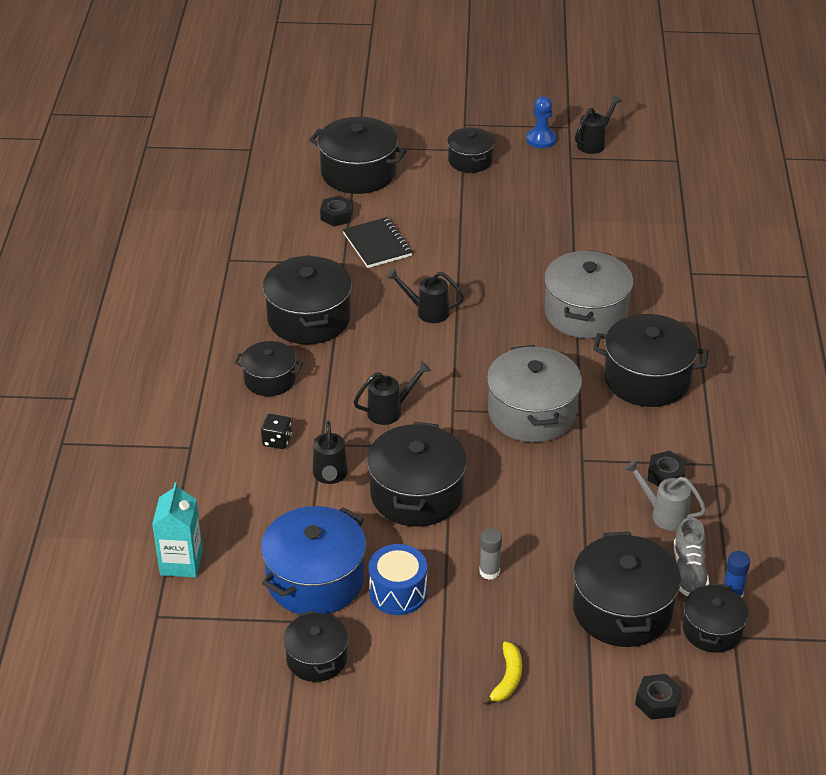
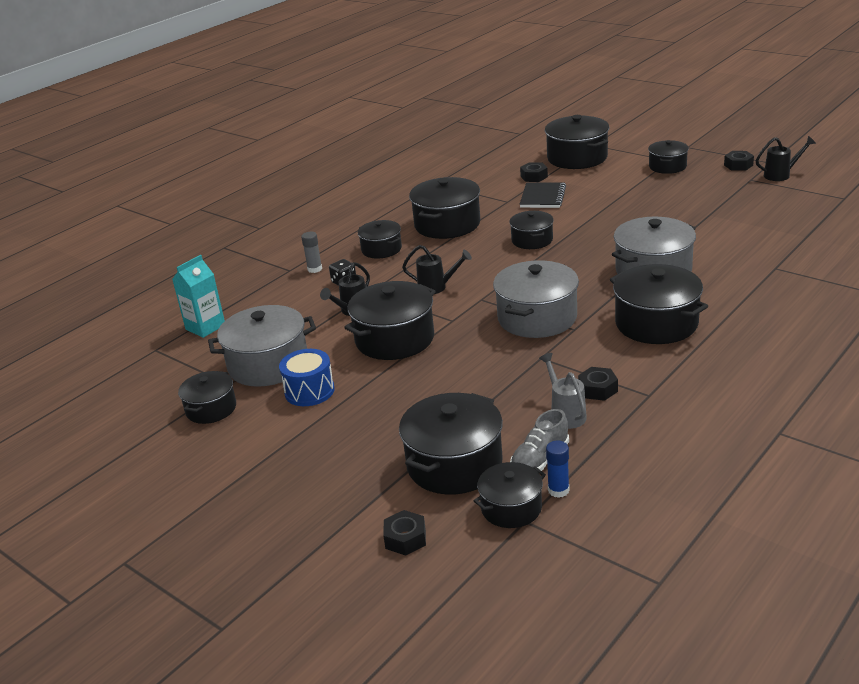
camera: 40 degrees right, 10 degrees down
(315, 579) = (268, 364): blue pot -> grey pot
(427, 311) = (532, 240): black watering can -> black pot
(489, 572) = (386, 402): grey glue stick -> grey glue stick (314, 269)
(507, 678) = (315, 473): yellow banana -> none
(541, 139) = (738, 165): blue pawn -> black nut

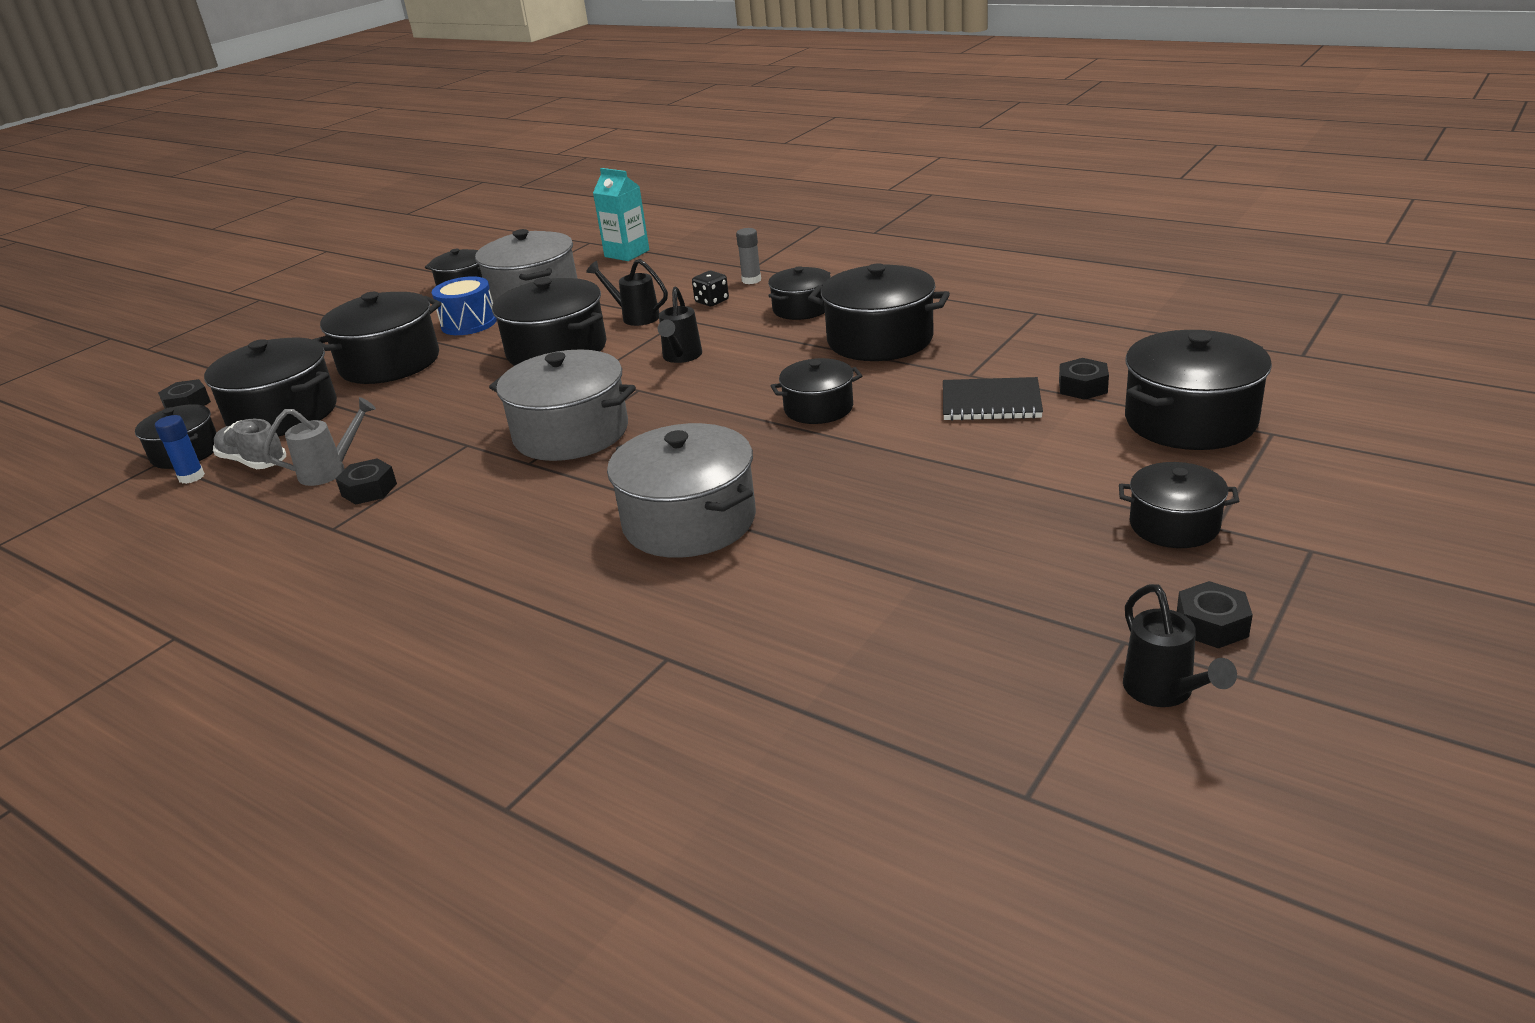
camera: 85 degrees right, 0 degrees up
(656, 323) = (515, 529): black pot -> black pot (390, 363)

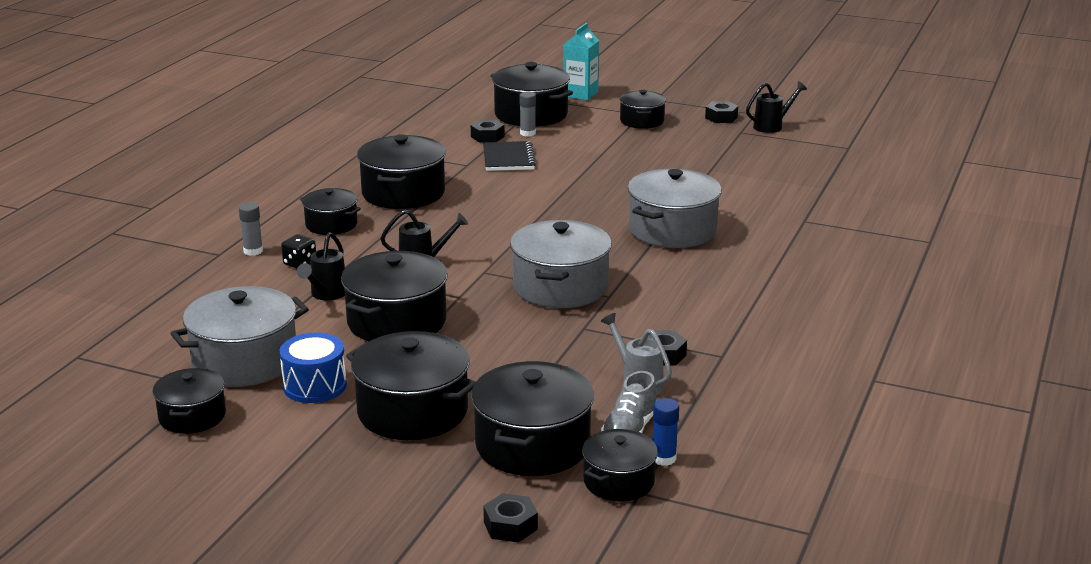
camera: 105 degrees left, 5 degrees down
(627, 253) = (135, 326): turquoise carton -> turquoise carton (580, 94)
(818, 408) = (517, 205): black pot -> none
(1099, 417) = (527, 133): none -> grey glue stick

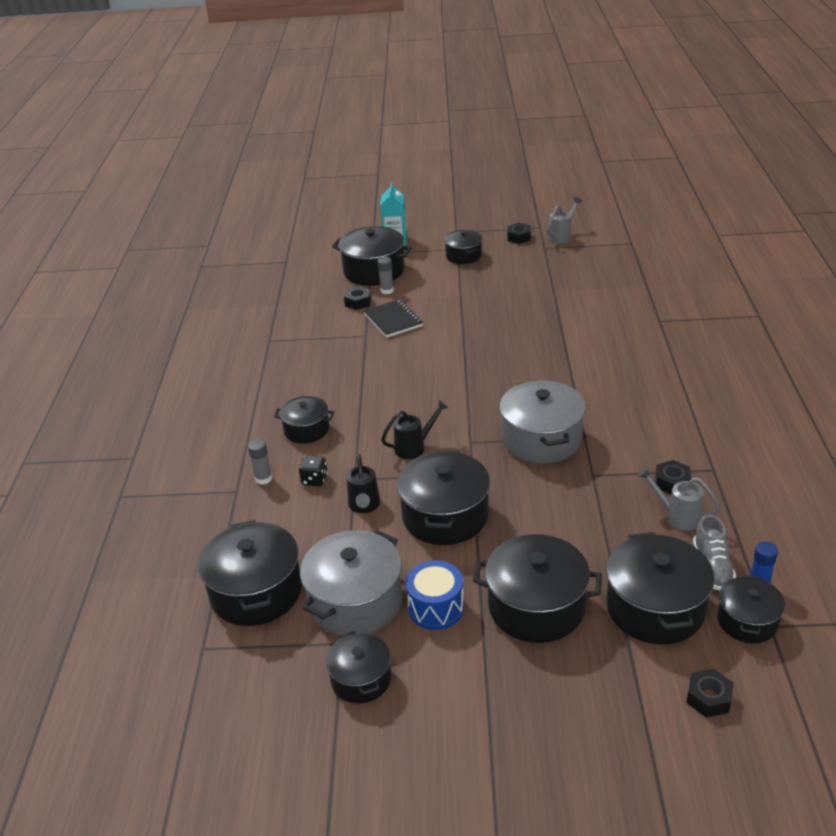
camera: 20 degrees left, 10 degrees up
(403, 193) = (339, 379): black pot -> black pot (256, 592)
(672, 230) = (576, 357): grey pot -> none
(772, 126) = (562, 236): black watering can -> grey watering can

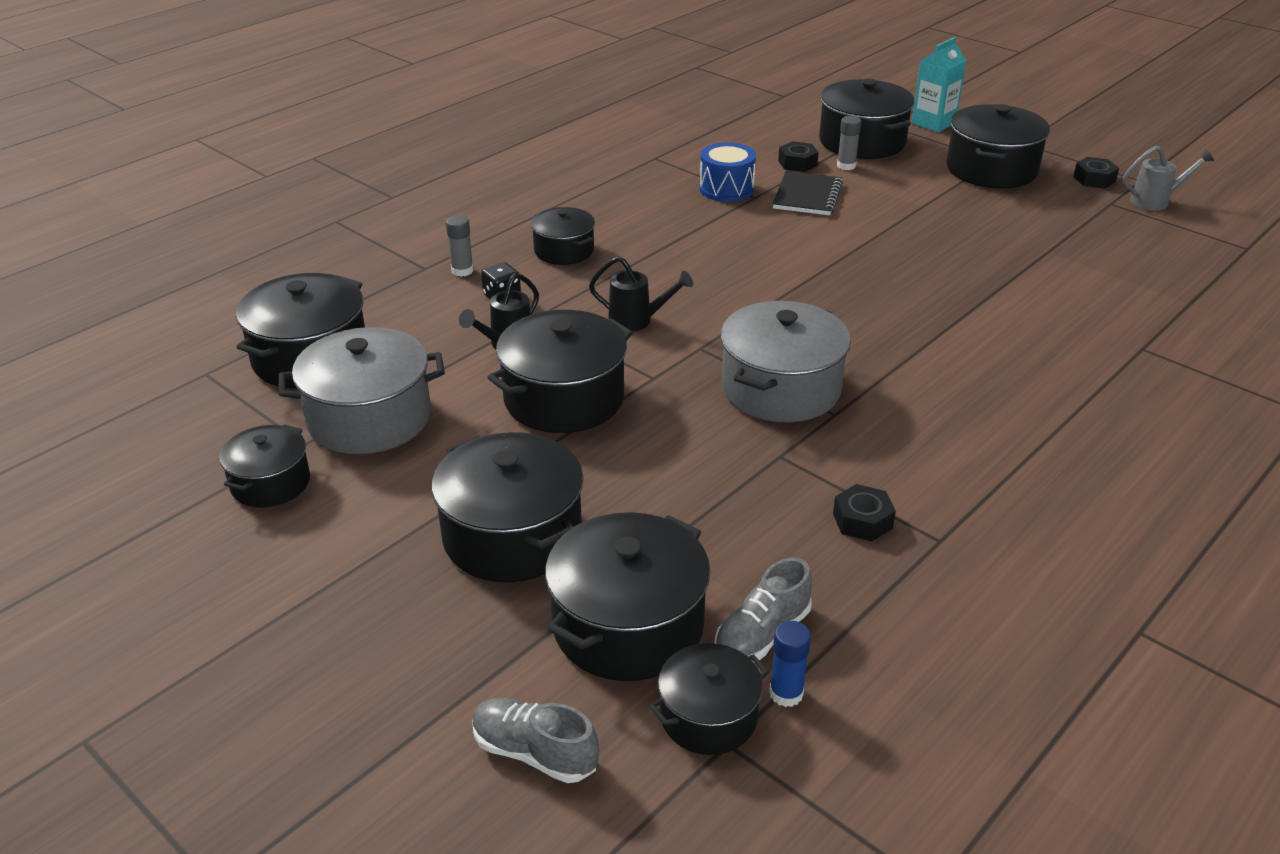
camera: 40 degrees right, 0 degrees up
(436, 608) = (424, 471): blue drum -> blue drum (726, 189)
(463, 256) = (991, 169): black pot -> black pot, size x1.68
(677, 516) = (809, 557): grey watering can -> none
(708, 698) = (534, 753): black nut -> grey shoe

